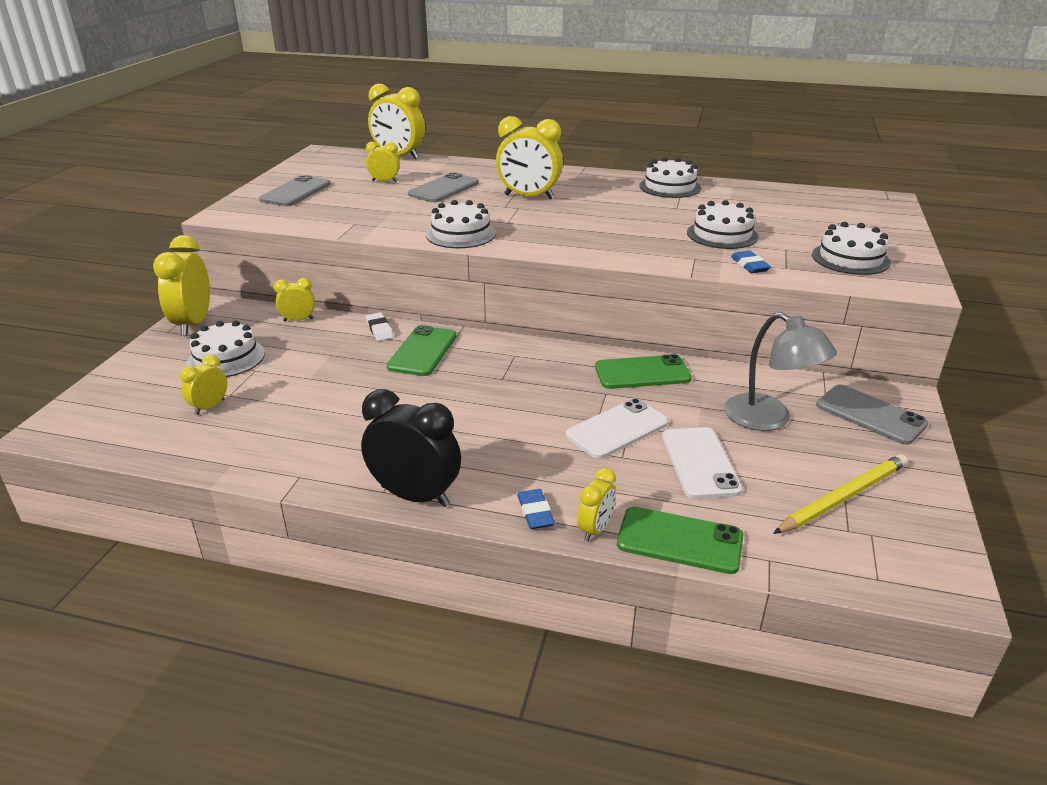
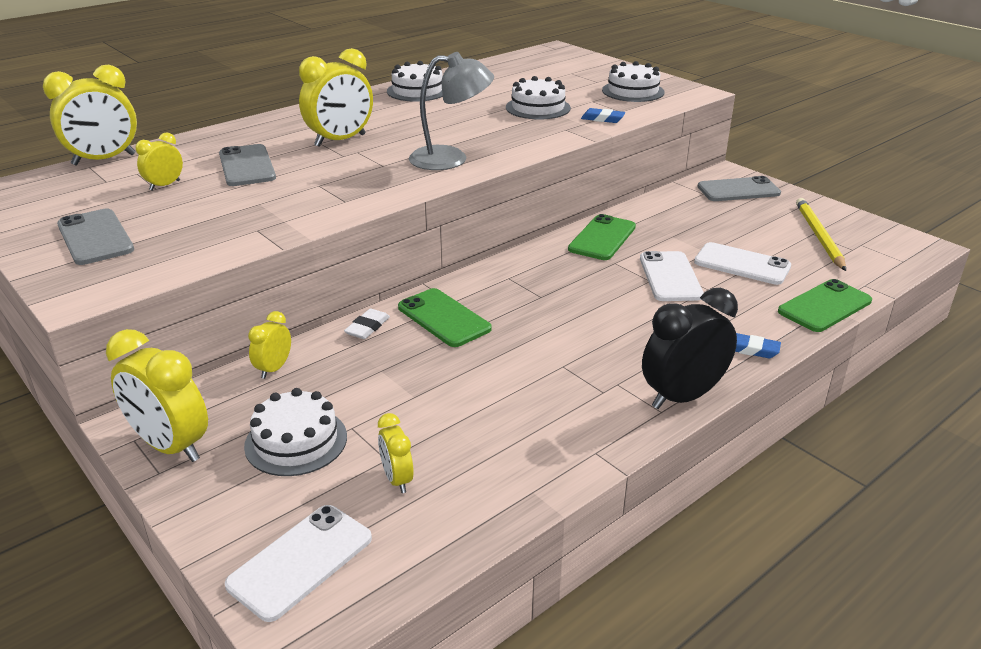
camera: 55 degrees left, 0 degrees up
(110, 406) = (300, 561): none -> white phone
(379, 329) = (367, 327): white eraser -> white eraser turned 75 degrees counterclockwise
(460, 234) = (376, 191): white cake -> none
(595, 529) = (789, 332): yellow clock -> none
(769, 419) = (712, 221): grey lamp -> grey lamp (451, 159)

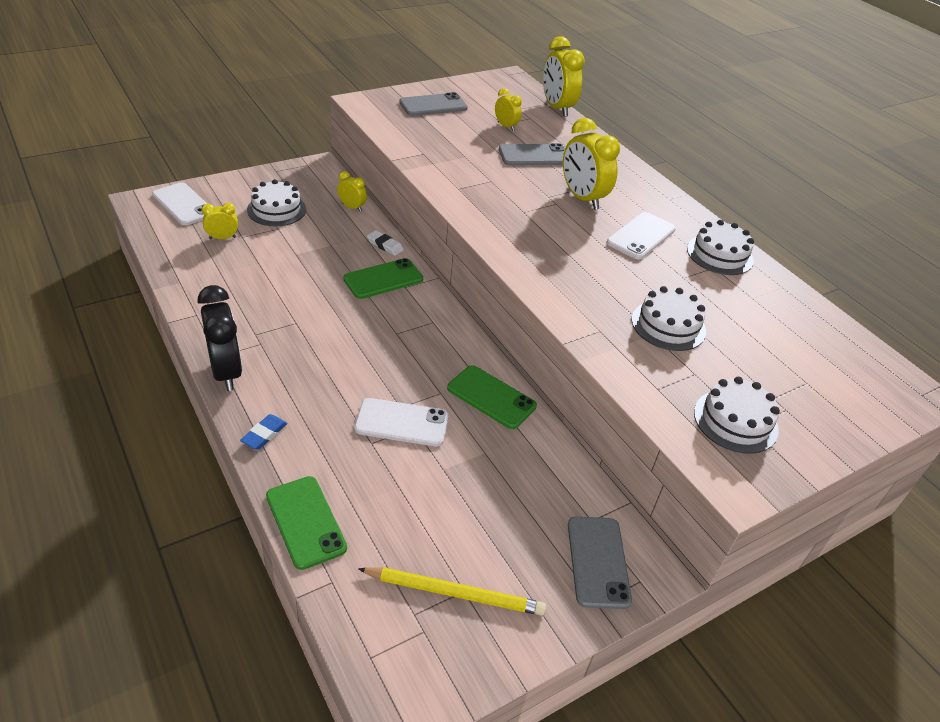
camera: 95 degrees right, 10 degrees up
(170, 446) = (295, 174): yellow clock -> none
(451, 159) = (531, 246): grey lamp -> none
(602, 119) = (631, 366): blue eraser -> none
(742, 264) = (409, 488): white phone -> white phone (641, 236)

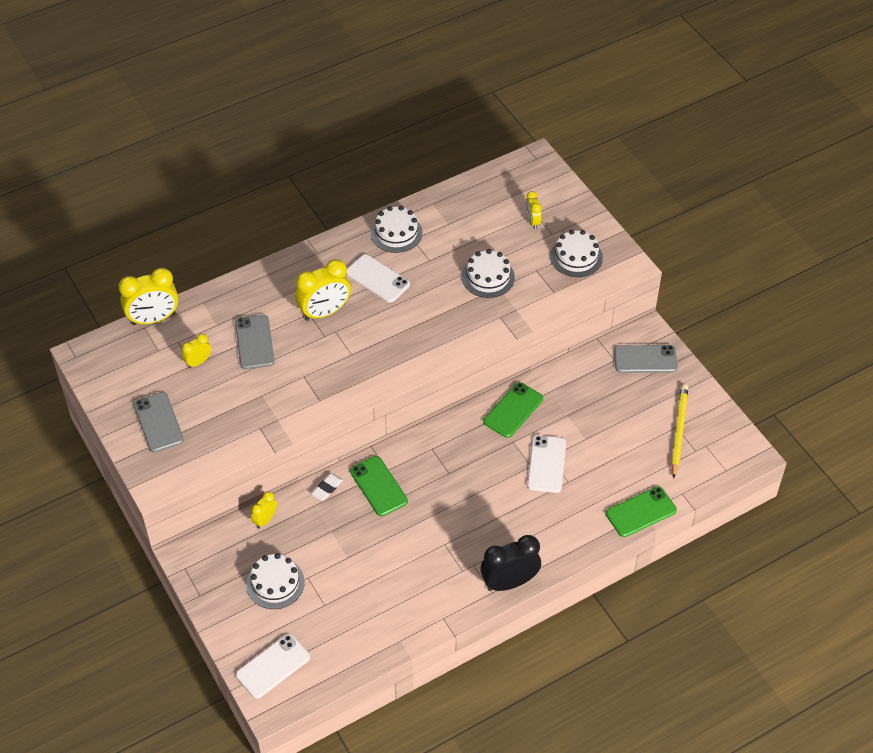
camera: 85 degrees left, 10 degrees up
(222, 238) = (328, 620): yellow clock -> yellow clock (532, 221)
(264, 434) = (570, 546): blue eraser -> none

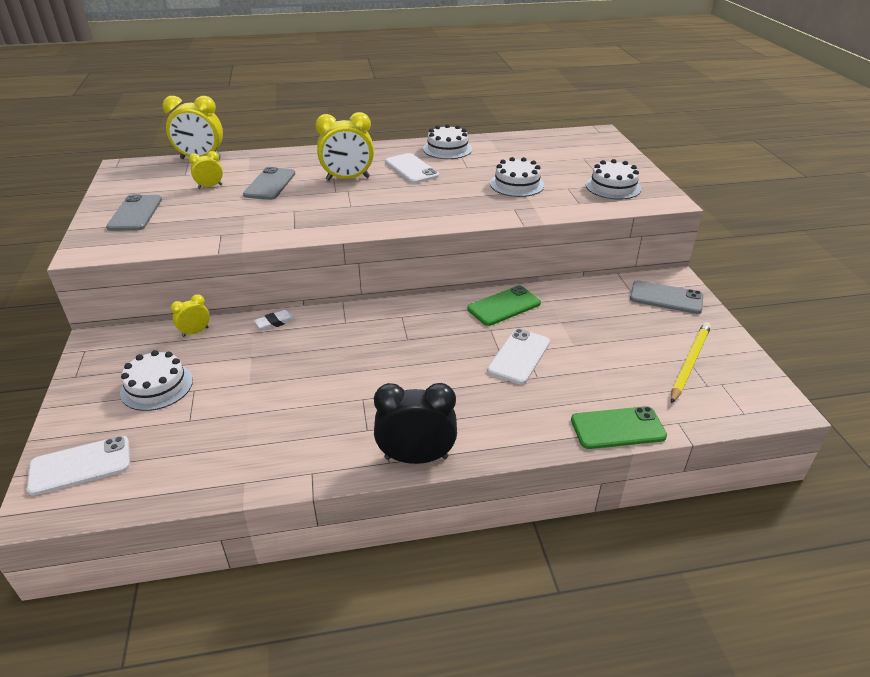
camera: 20 degrees right, 15 degrees down
(378, 486) = (327, 333): green phone -> none
(532, 221) = (579, 161): yellow clock -> none

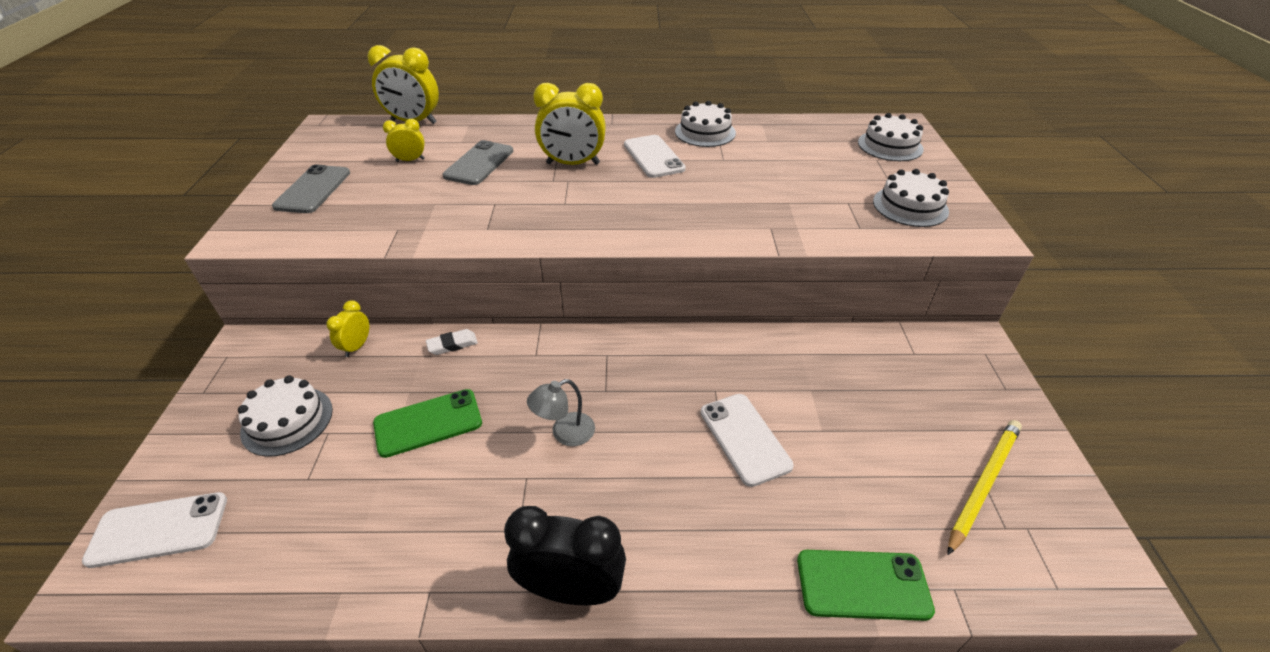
camera: 10 degrees right, 5 degrees up
(195, 332) = (357, 346): yellow clock -> yellow clock turned 45 degrees counterclockwise
(384, 369) = (565, 433): none -> grey lamp
(504, 306) = (739, 355): green phone -> green phone (428, 423)
(517, 184) = (782, 191): white cake -> white cake (890, 146)
(519, 356) = (744, 438): white phone -> white phone turned 60 degrees counterclockwise
(666, 298) = (961, 369): grey phone -> none

